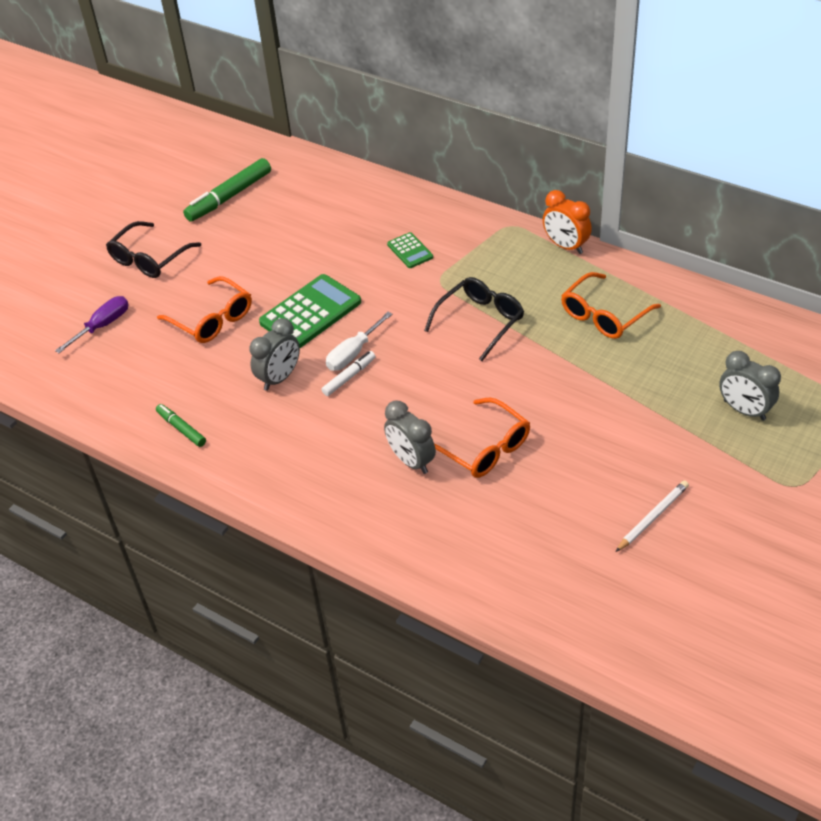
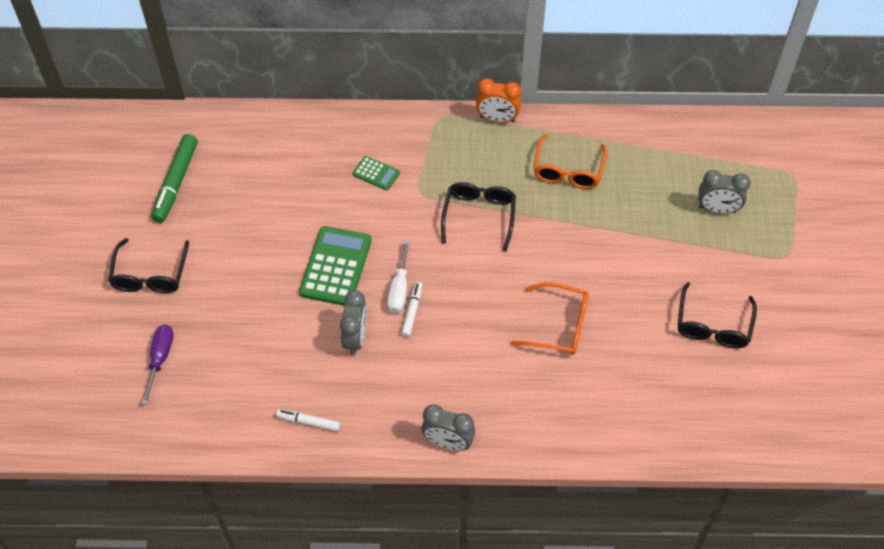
camera: 35 degrees left, 10 degrees up
(181, 429) = (308, 422): green marker -> white marker
(212, 319) = (256, 309): orange glasses -> none
(411, 461) = (513, 362): grey clock -> grey clock (448, 442)
(652, 517) = (713, 326): white pencil -> black glasses

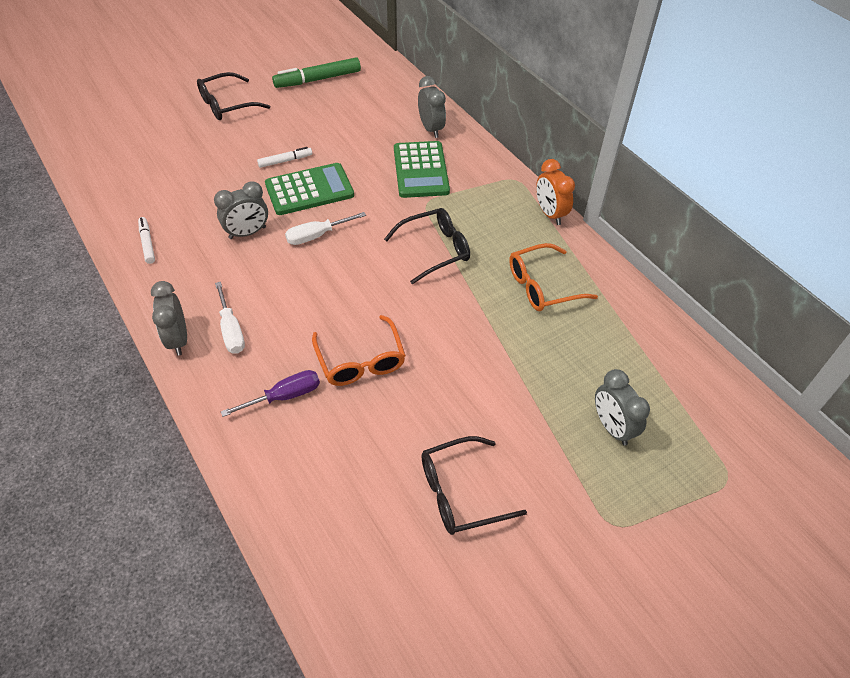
camera: 55 degrees right, 5 degrees down
(160, 359) = (156, 142): purple screwdriver -> purple screwdriver (284, 396)
(327, 136) = (431, 129): none -> grey clock
(376, 173) = (420, 170): green calculator -> green calculator, size x1.93
(412, 312) = (299, 254): white marker -> white marker (285, 161)
(464, 399) = (231, 330): none -> white screwdriver

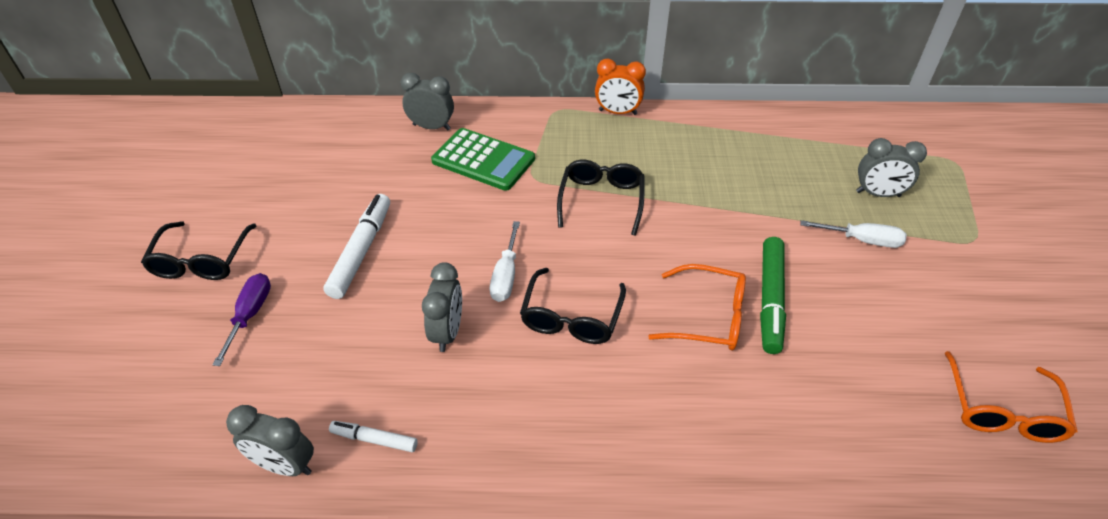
camera: 55 degrees left, 5 degrees down
(178, 339) = (568, 468): grey clock -> grey clock (285, 465)
(231, 330) = (590, 409): white screwdriver -> white screwdriver (861, 240)
(284, 396) = (718, 400): purple screwdriver -> purple screwdriver (250, 315)
(285, 161) = (361, 251): white marker -> white marker, size x1.80
(309, 190) = (429, 251): green calculator -> none
(318, 79) = (255, 168): green marker -> green marker (770, 300)
(460, 493) = (904, 317): black glasses -> black glasses (571, 317)
(542, 286) = (700, 157): orange glasses -> orange glasses (1002, 410)

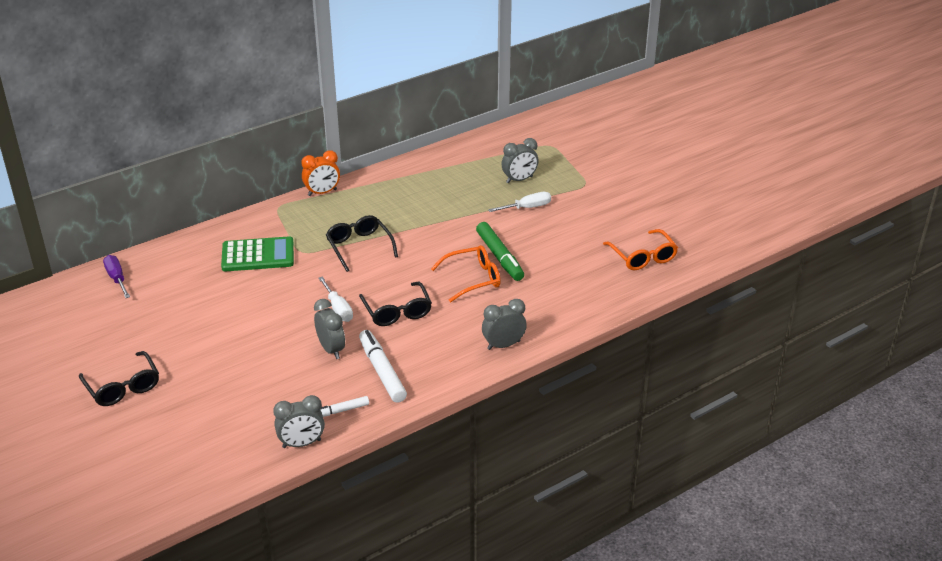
camera: 35 degrees left, 10 degrees down
(250, 315) = (195, 396): purple screwdriver -> purple screwdriver (117, 279)
(361, 251) = (230, 336): white marker -> white marker (382, 371)
(431, 127) = (198, 250): grey clock -> grey clock (503, 345)

